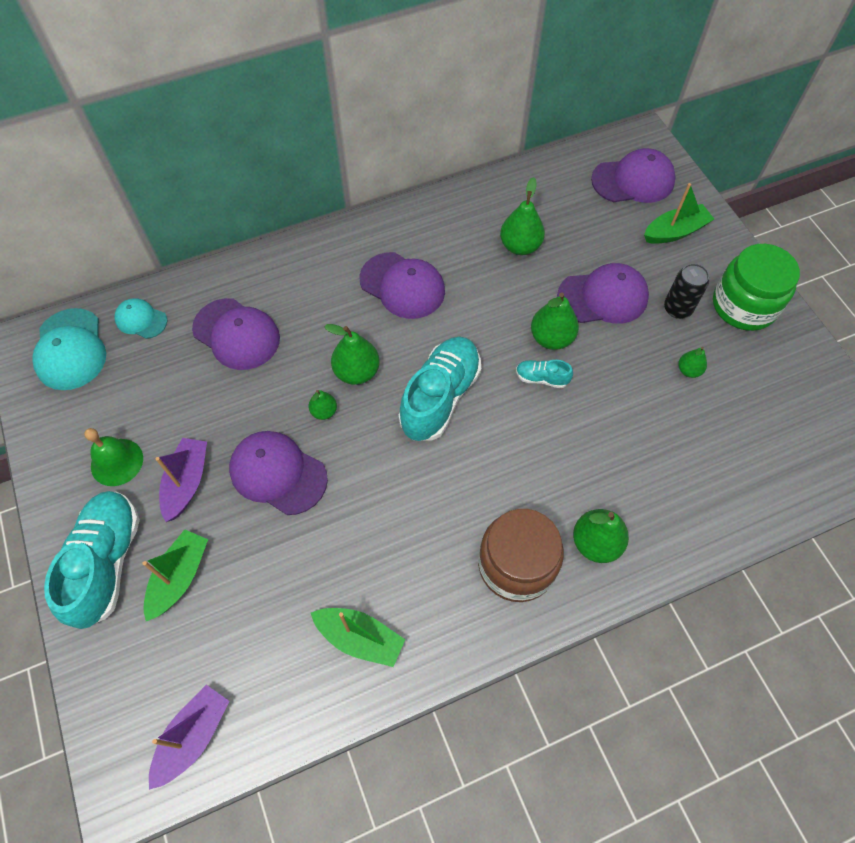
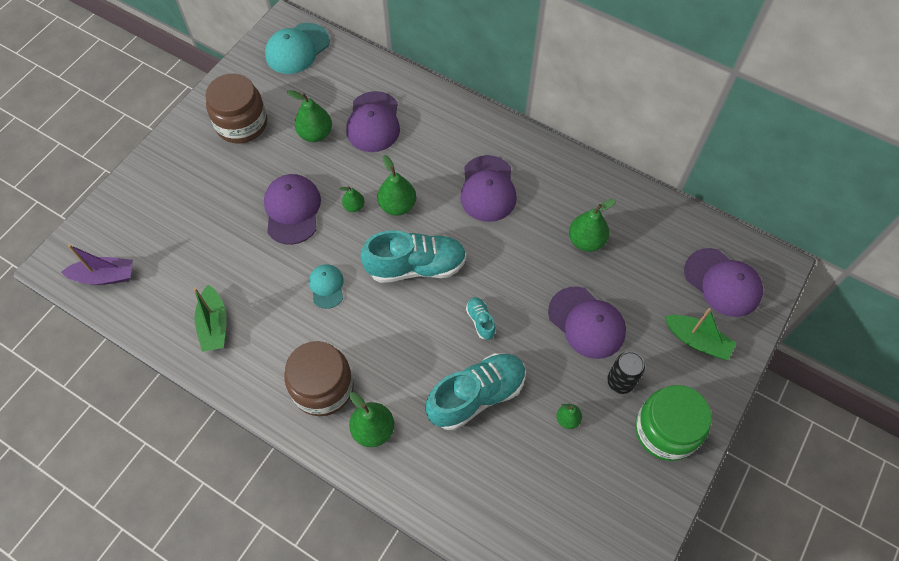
camera: 55 degrees right, 0 degrees up
(106, 562) = (177, 163): turquoise shoe -> turquoise shoe (476, 396)
(117, 462) = (241, 124): green bell -> brown jar
(141, 320) = (344, 67): turquoise cap -> turquoise cap (326, 286)
(179, 577) = (192, 205): green boat -> none
(187, 482) = (253, 167): purple boat -> none
(551, 338) = (520, 308): green pear -> green pear (315, 134)

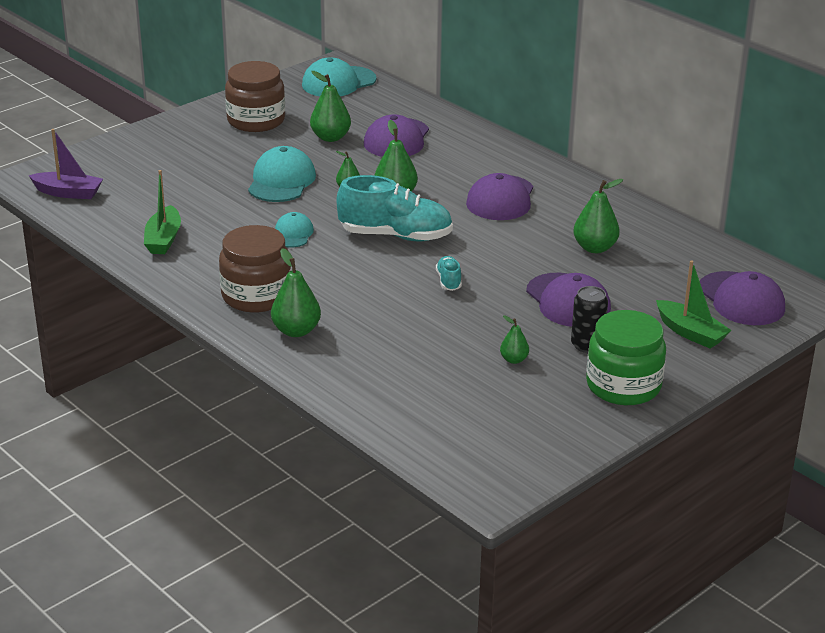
camera: 15 degrees right, 30 degrees down
(292, 210) = (281, 181): purple cap -> turquoise cap
(476, 396) = (420, 328): turquoise shoe -> none

